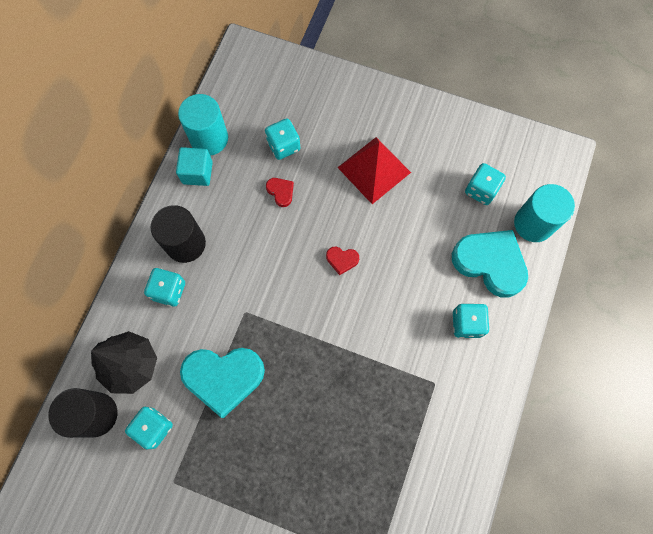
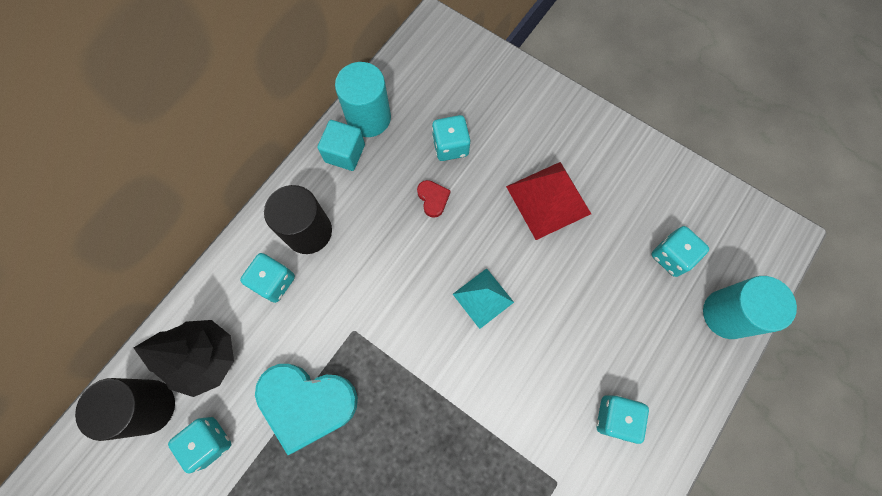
camera: 15 degrees right, 0 degrees up
(342, 260) = (483, 298): red heart -> turquoise pyramid
(490, 263) = (662, 349): turquoise heart -> none

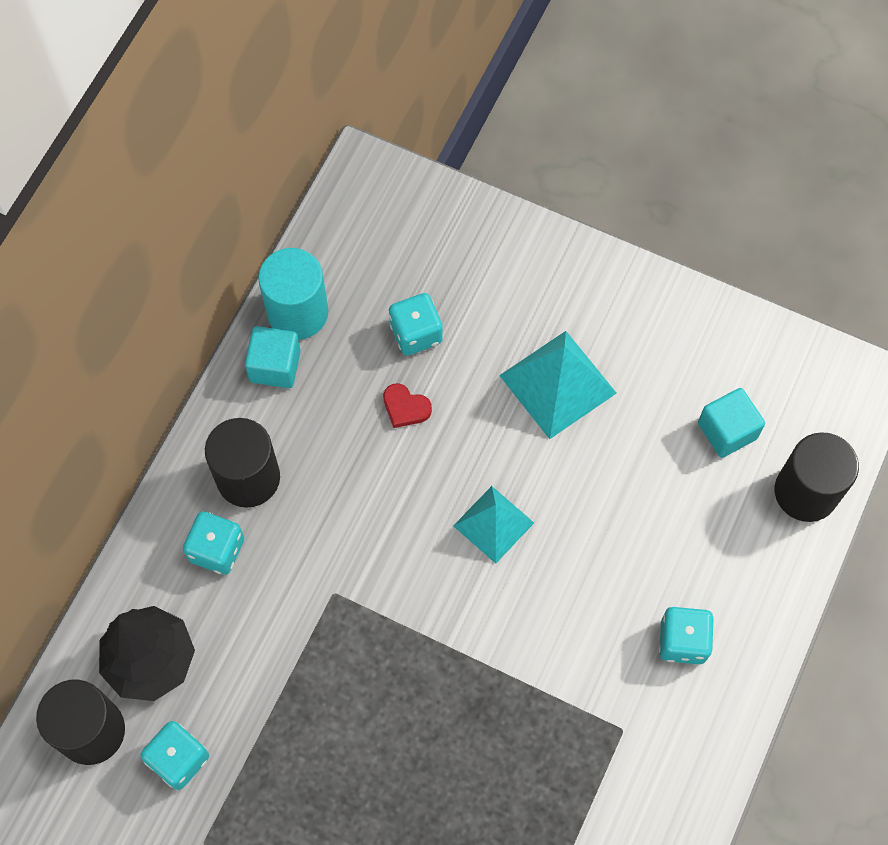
camera: 10 degrees left, 5 degrees down
(307, 403) = (293, 692): turquoise heart -> none
(433, 199) = (405, 407): red heart -> red heart turned 150 degrees clockwise
(548, 200) = (558, 384): red pyramid -> turquoise pyramid
(671, 256) = (727, 431): turquoise dice -> turquoise cube
(727, 314) = (806, 492): turquoise cylinder -> black cylinder

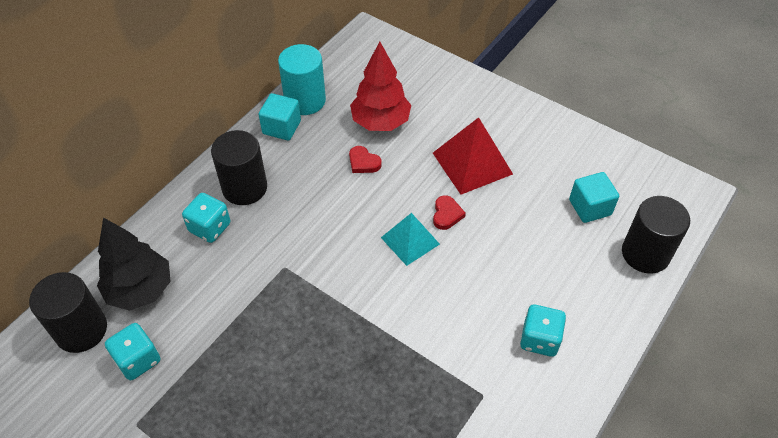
camera: 10 degrees right, 15 degrees down
(416, 333) = (380, 122): turquoise dice -> red tree
(536, 474) = (446, 214): none -> red heart
(558, 384) = (472, 163): turquoise pyramid -> red pyramid

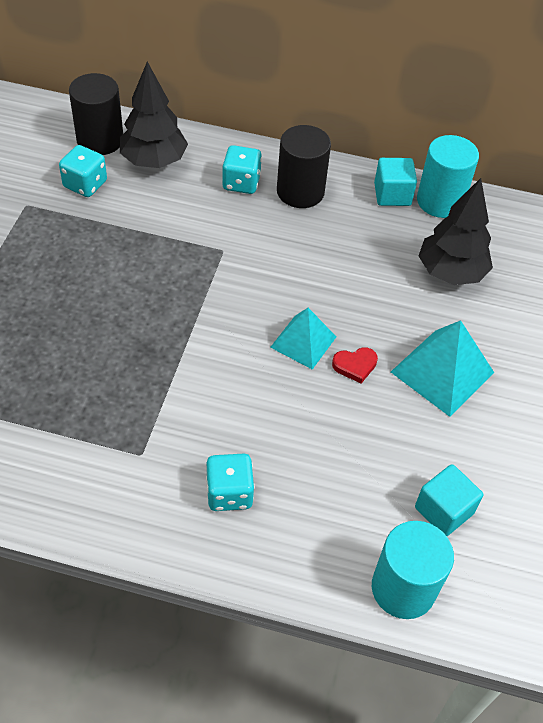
camera: 65 degrees right, 0 degrees up
(363, 162) = (385, 273): red heart -> none
(380, 122) = (451, 272): red tree -> black tree
(472, 163) = (442, 372): red pyramid -> turquoise pyramid
(645, 253) = (403, 588): black cylinder -> turquoise cylinder

